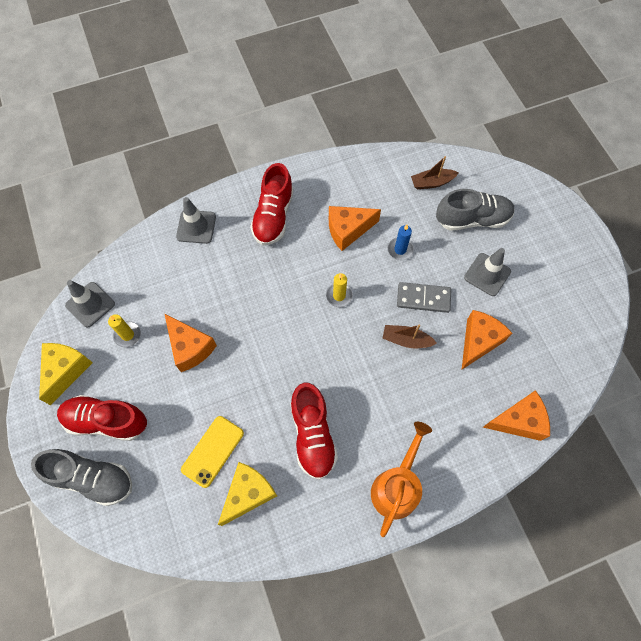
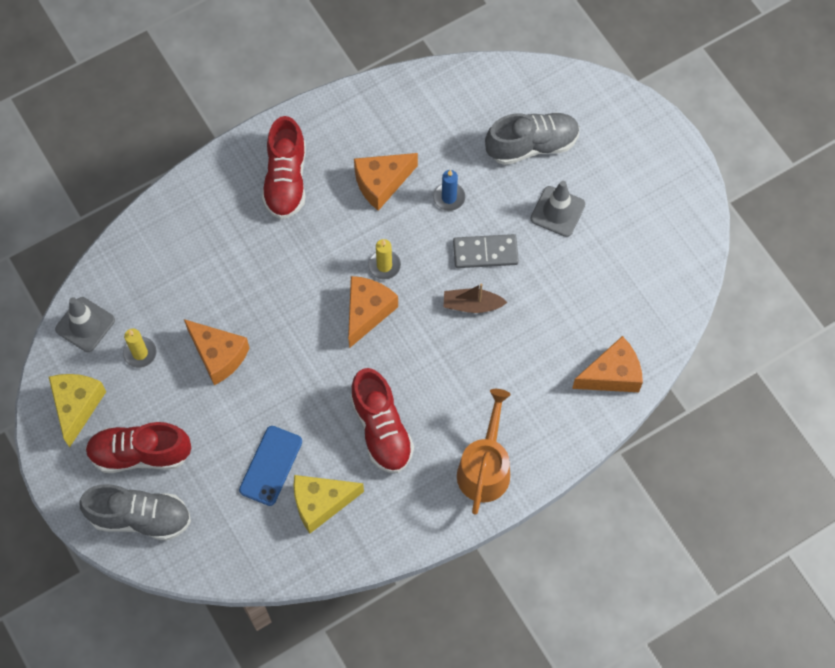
camera: 10 degrees left, 0 degrees up
(196, 227) = (192, 208): grey traffic cone -> none
(212, 451) = (270, 465): yellow phone -> blue phone
(248, 493) = (321, 503): yellow cheese -> yellow cheese turned 135 degrees counterclockwise
(432, 182) = (476, 106): brown boat -> none
(478, 341) = (557, 293): orange cheese -> orange cheese (367, 312)

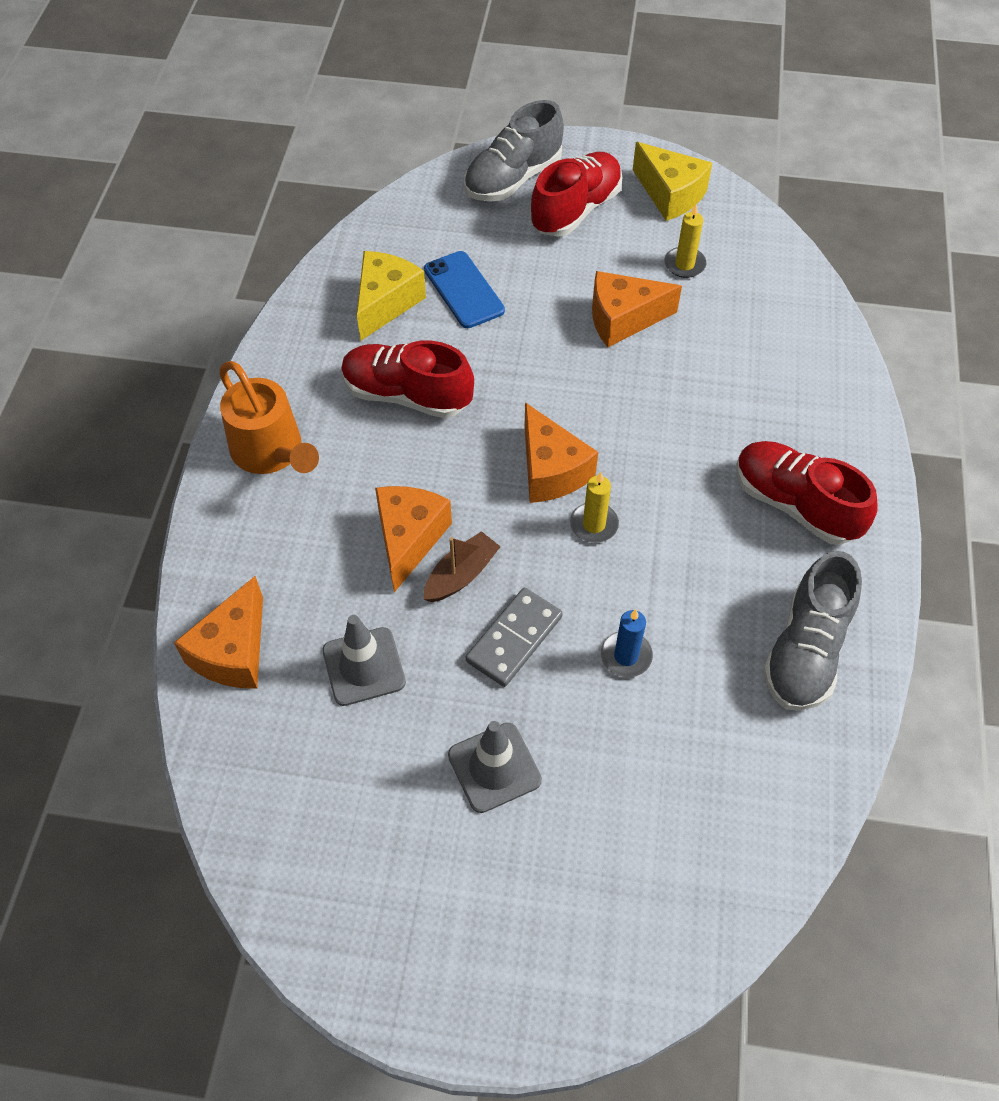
camera: 130 degrees right, 10 degrees down
(85, 325) = (756, 243): grey traffic cone -> grey traffic cone (364, 666)
(381, 183) = (709, 597): orange cheese -> orange cheese (409, 539)
(532, 145) = (619, 816): grey shoe -> grey shoe (805, 651)

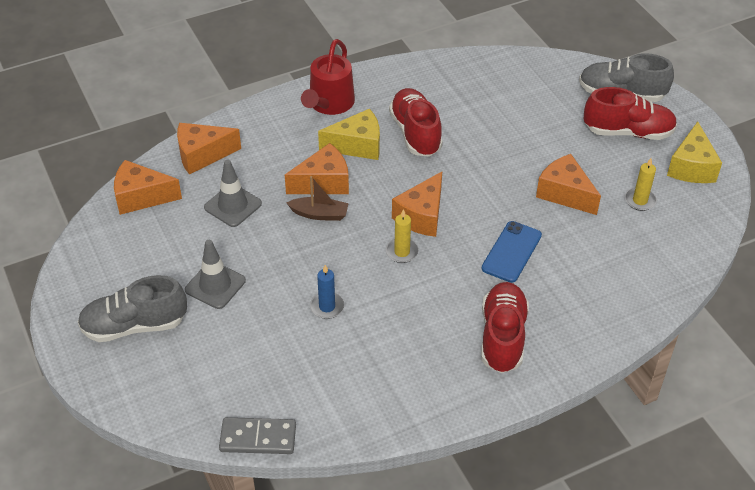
camera: 55 degrees right, 10 degrees down
(249, 775) = (141, 197): none -> orange cheese
(272, 452) = (329, 104): orange watering can -> red watering can
(386, 303) = (470, 92): yellow cheese -> yellow cheese (357, 145)
(464, 290) = (513, 117): blue phone -> blue phone (511, 252)
(514, 639) = (298, 255): grey domino -> grey domino (258, 438)
(805, 651) = (400, 387): grey shoe -> grey shoe (134, 326)

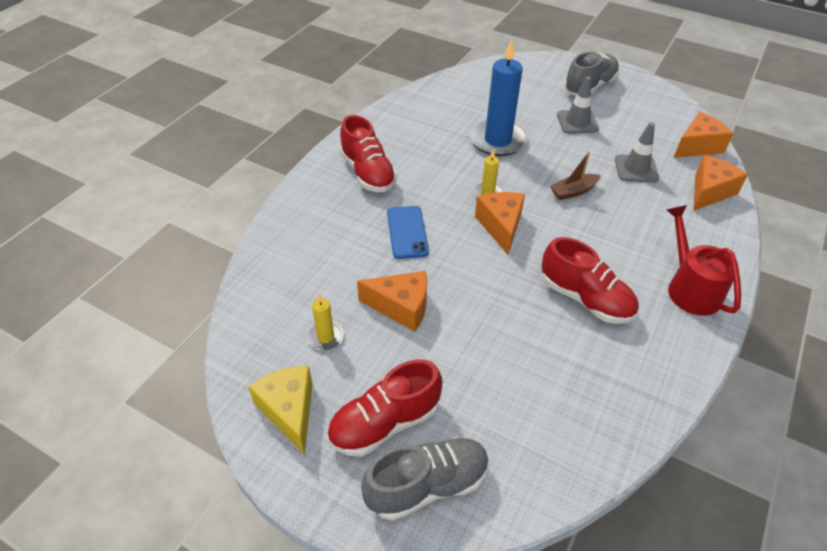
camera: 145 degrees right, 0 degrees up
(258, 438) = (461, 73): grey domino -> none
(323, 182) = (601, 215): orange cheese -> none
(327, 307) = (497, 140): blue candle -> blue candle, size x2.12
(357, 145) = (616, 260): yellow cheese -> none

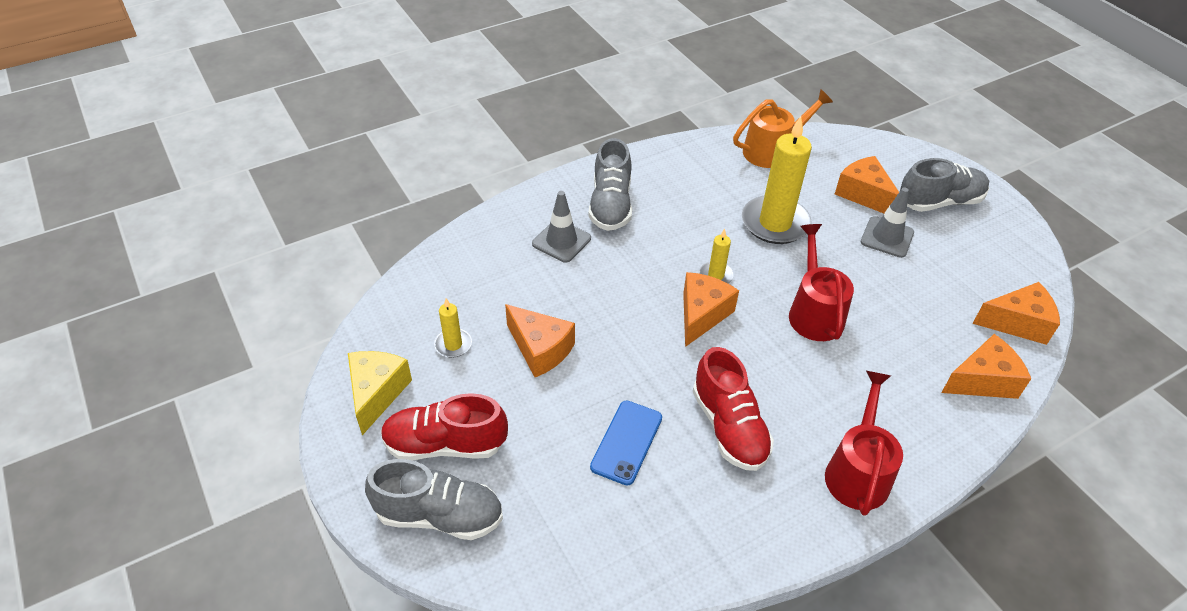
camera: 30 degrees right, 0 degrees up
(368, 173) = (610, 205): red shoe -> grey shoe
(407, 232) = (602, 280): blue phone -> blue phone (626, 442)
(455, 91) = (772, 151): none -> orange watering can
(497, 140) = (775, 223): blue candle -> yellow candle
(539, 99) = (863, 194): none -> orange cheese
(573, 191) = (814, 312): brown boat -> red watering can
(636, 169) = (912, 317): grey traffic cone -> grey traffic cone (561, 241)

